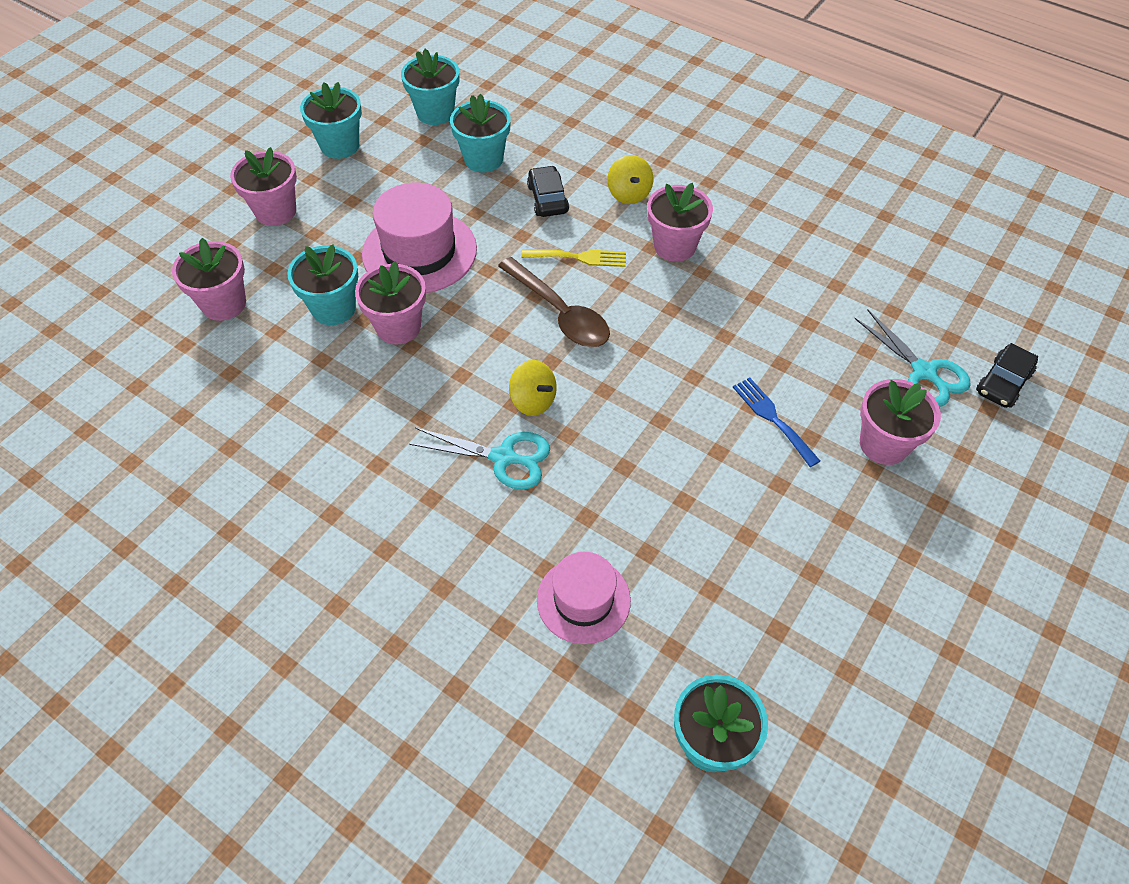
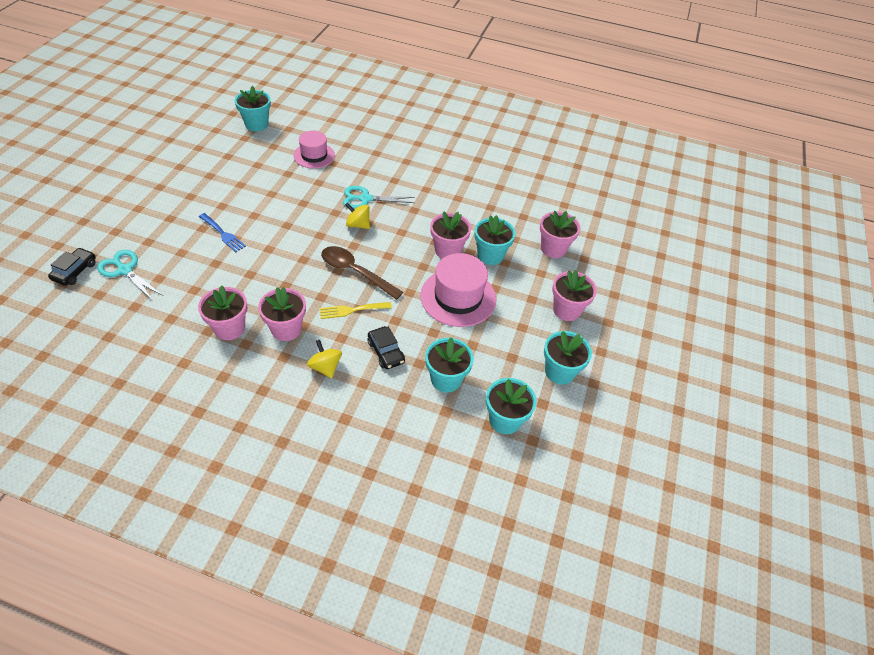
camera: 160 degrees right, 5 degrees down
(883, 444) = (161, 230): pink flower pot -> pink flower pot (229, 328)

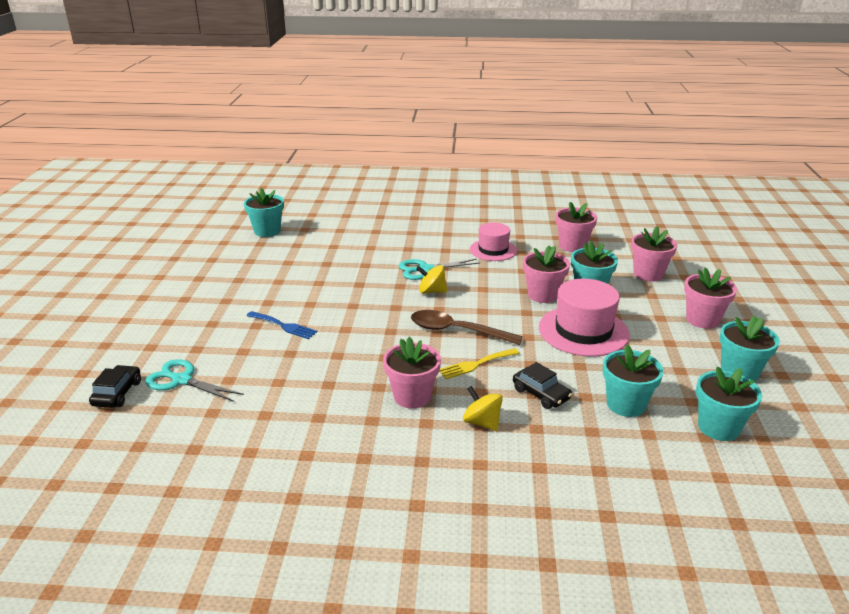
camera: 10 degrees left, 20 degrees down
(229, 328) = (343, 409): pink flower pot -> pink flower pot (572, 246)
(314, 155) = (346, 245): pink hat -> pink hat (493, 250)

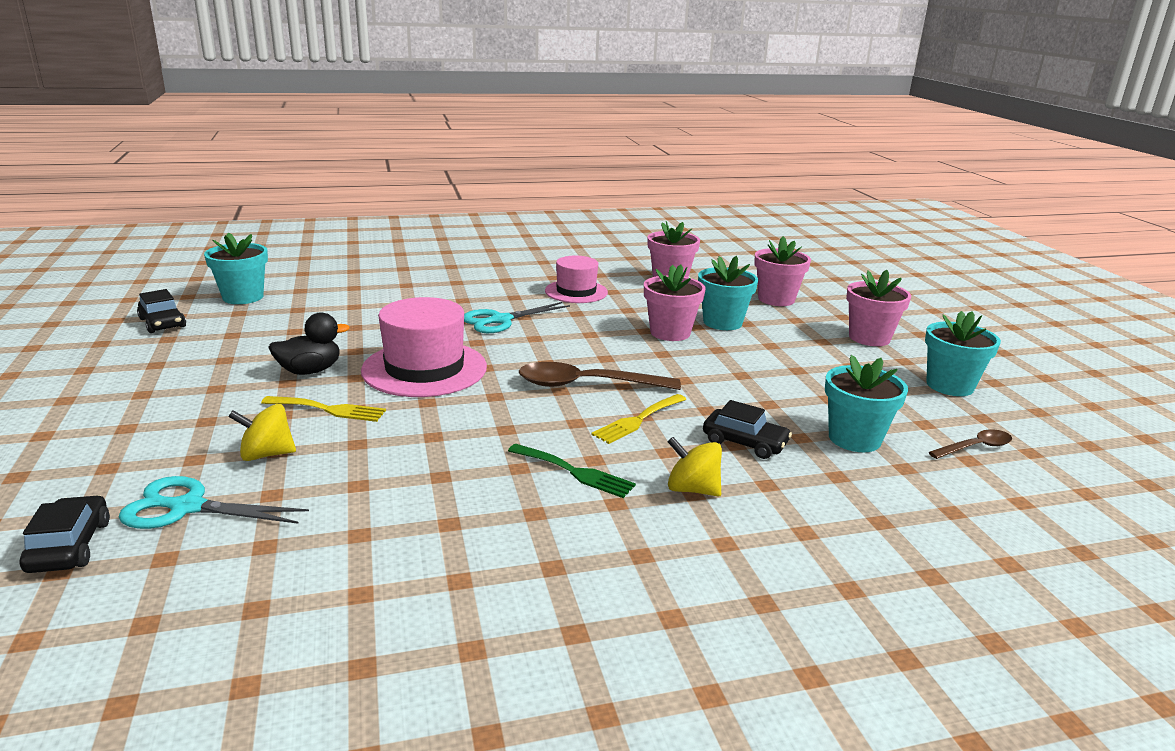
camera: 20 degrees left, 5 degrees down
(213, 247) = (163, 323): none -> black car
(284, 295) = (310, 371): none -> black duck
(284, 326) = (329, 409): blue fork -> yellow fork
(412, 396) = (575, 472): pink flower pot -> green fork
(432, 291) = (524, 344): yellow spinning top -> yellow spinning top (266, 454)
(583, 331) = (745, 365): pink hat -> pink hat (424, 369)
(718, 427) = (975, 447): turquoise flower pot -> brown spoon

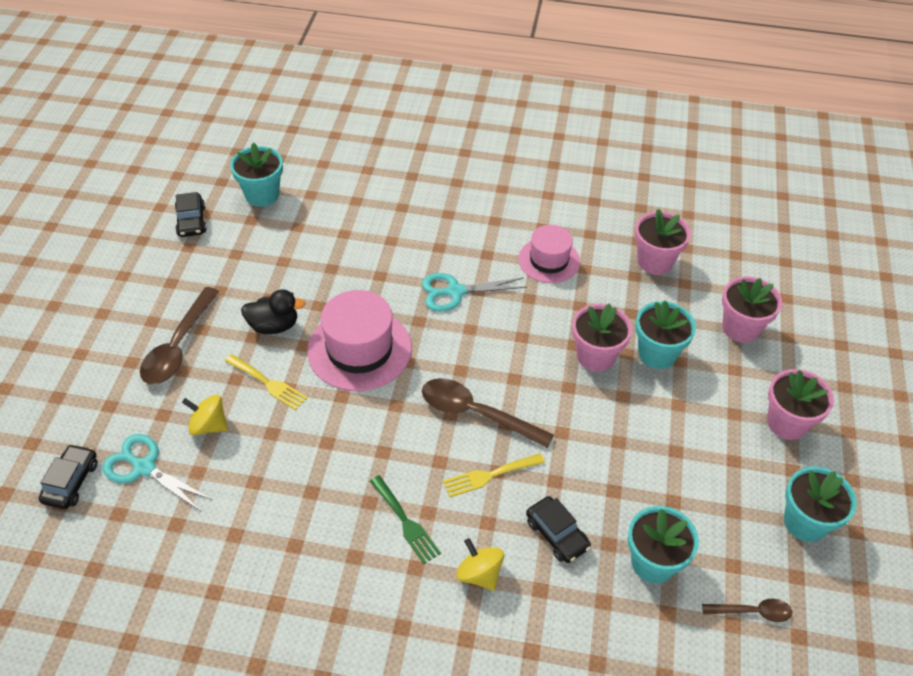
camera: 25 degrees right, 25 degrees up
(189, 405) = (178, 346): none -> brown spoon

